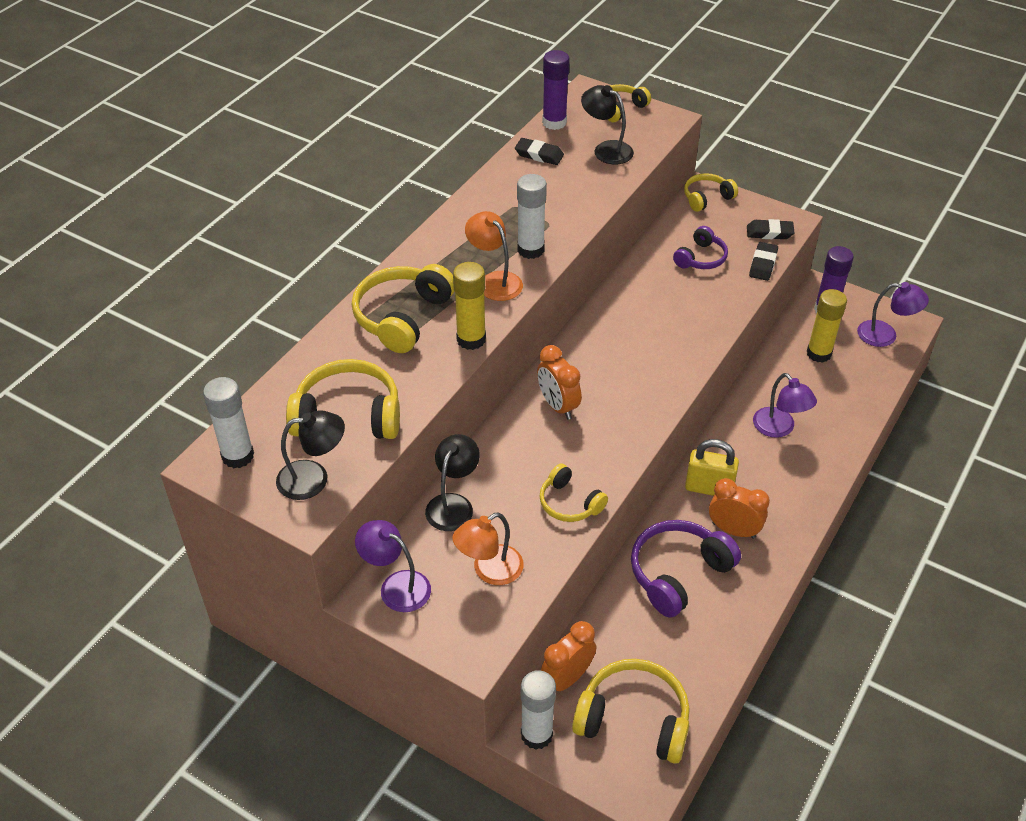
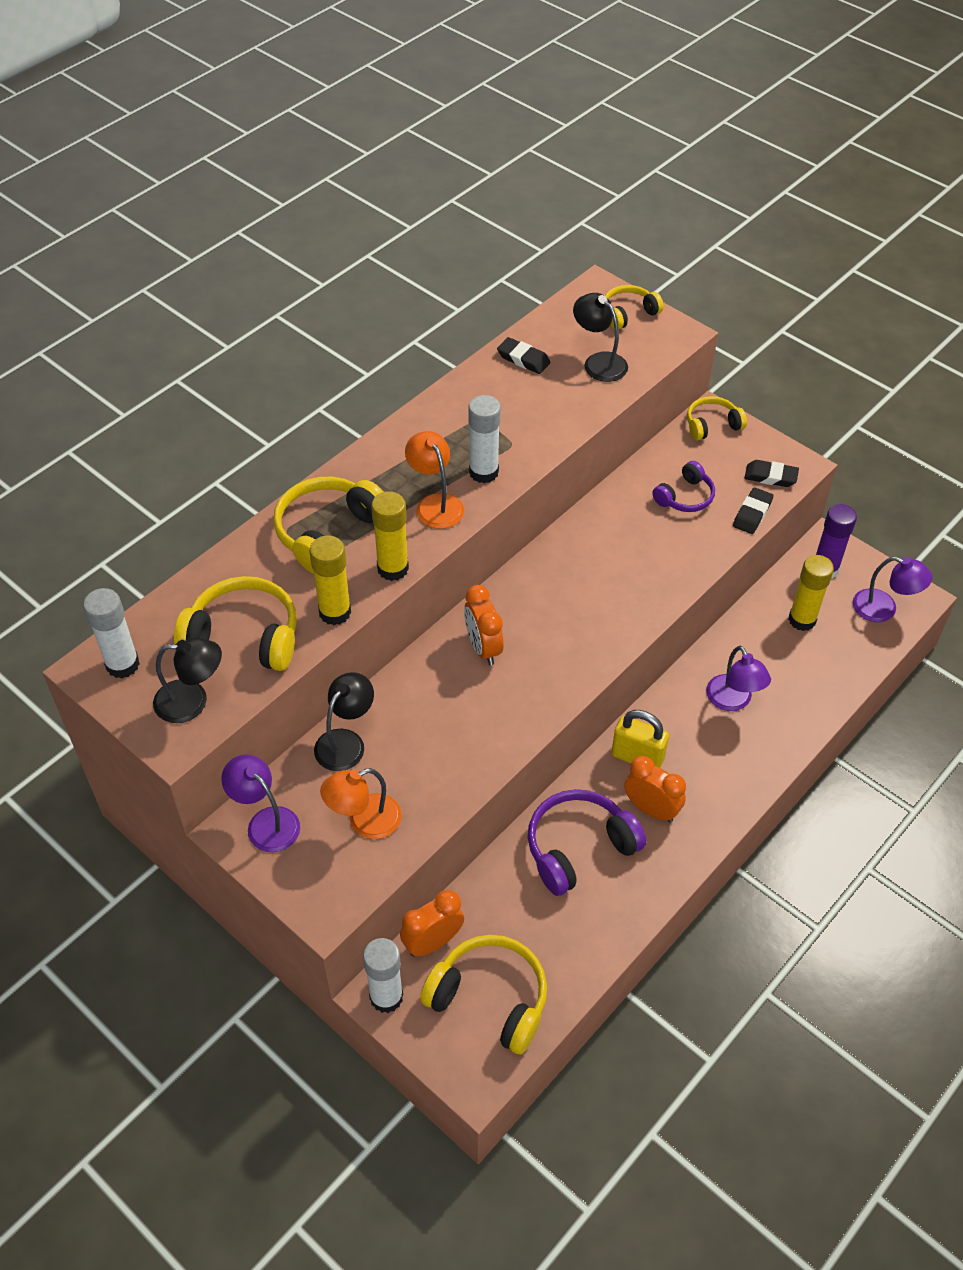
camera: 10 degrees right, 5 degrees up
(428, 383) = (335, 612): none -> yellow glue stick
(554, 122) = (550, 321): purple glue stick -> none
(569, 503) = (466, 760): yellow headphones -> none

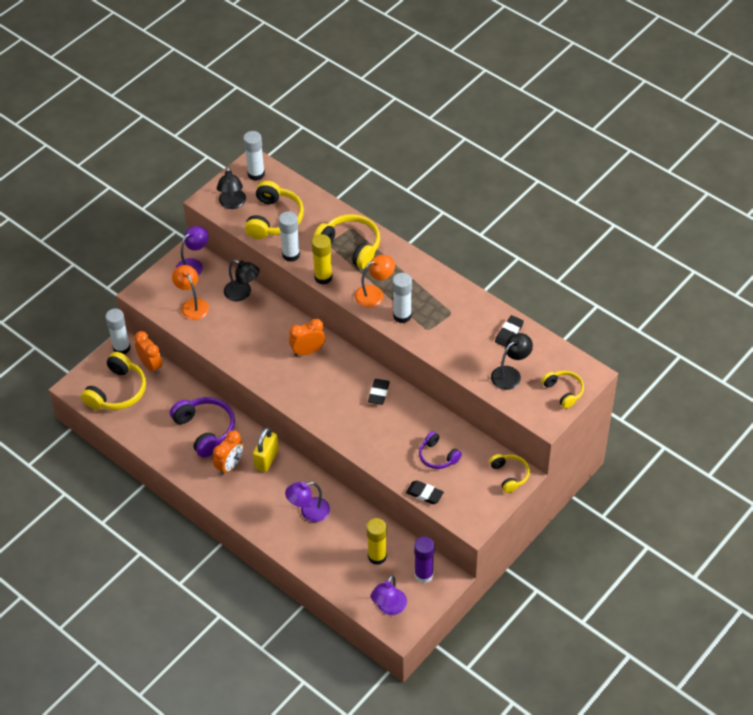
camera: 90 degrees right, 0 degrees up
(335, 612) = (291, 255): yellow glue stick -> white glue stick
(770, 476) = (461, 507): black eraser -> black eraser (378, 393)

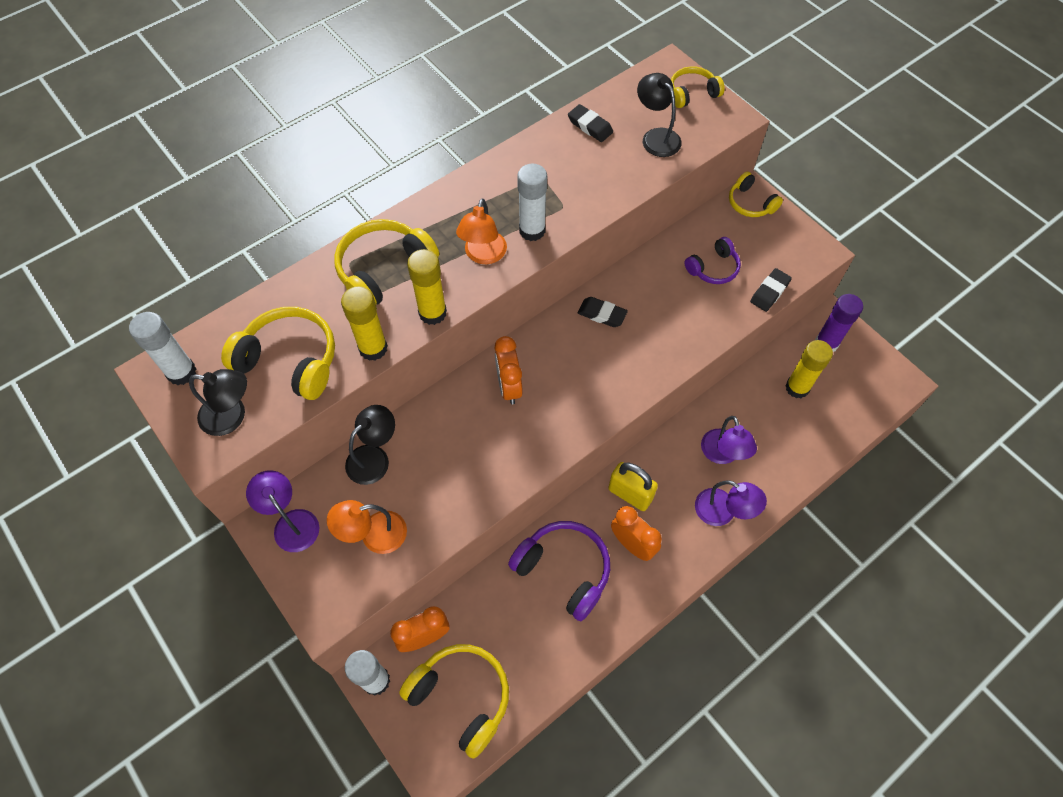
camera: 80 degrees left, 10 degrees up
(205, 430) = (564, 570): purple headphones -> purple headphones turned 60 degrees clockwise
(291, 255) = (373, 348): white glue stick -> yellow glue stick
(374, 294) = (483, 255): orange lamp -> orange lamp turned 150 degrees counterclockwise
(389, 607) = (871, 387): purple lamp -> purple lamp (723, 512)
(509, 475) = (750, 203): yellow headphones -> yellow headphones turned 120 degrees counterclockwise

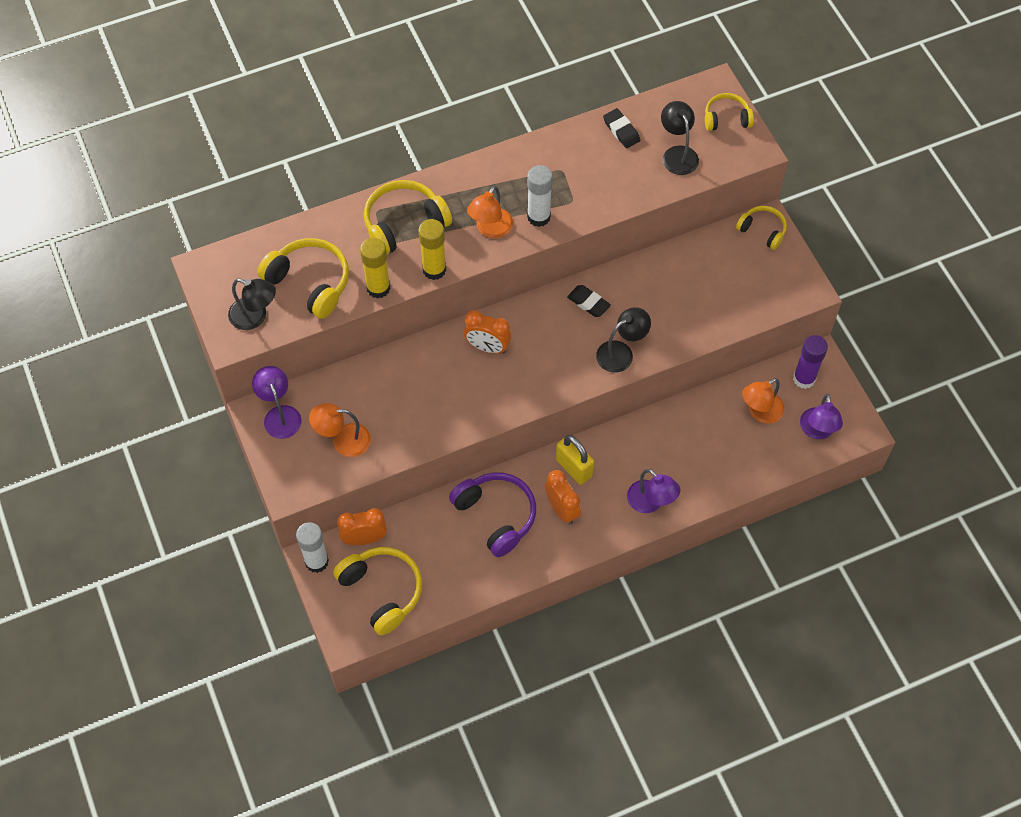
camera: 15 degrees right, 0 degrees up
(181, 372) = (223, 273): white glue stick -> none
(374, 458) = (358, 379): black lamp -> black lamp (621, 352)
(509, 387) = (487, 347): orange clock -> orange clock turned 75 degrees counterclockwise
(713, 268) = (704, 284): purple headphones -> none
(722, 454) = (668, 454): purple lamp -> purple lamp (817, 431)
(750, 203) = (762, 230): yellow headphones -> yellow headphones turned 150 degrees clockwise
(769, 292) = (747, 317): black eraser -> none
(797, 388) = (760, 412): yellow glue stick -> orange lamp

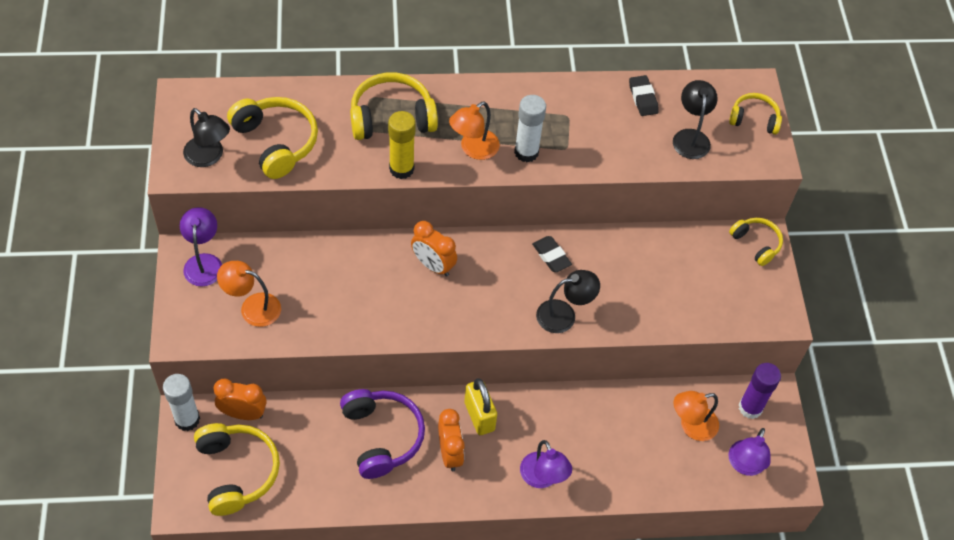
camera: 15 degrees right, 5 degrees down
(378, 288) = (339, 168): yellow glue stick -> none

